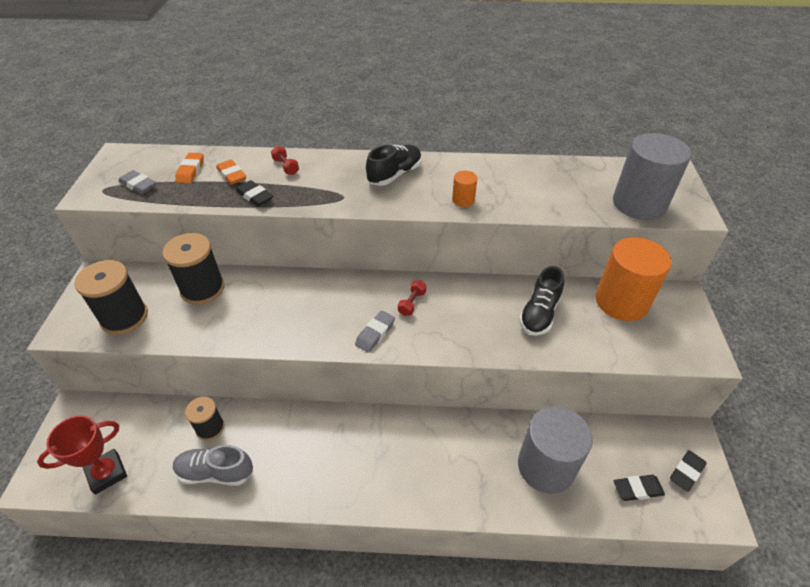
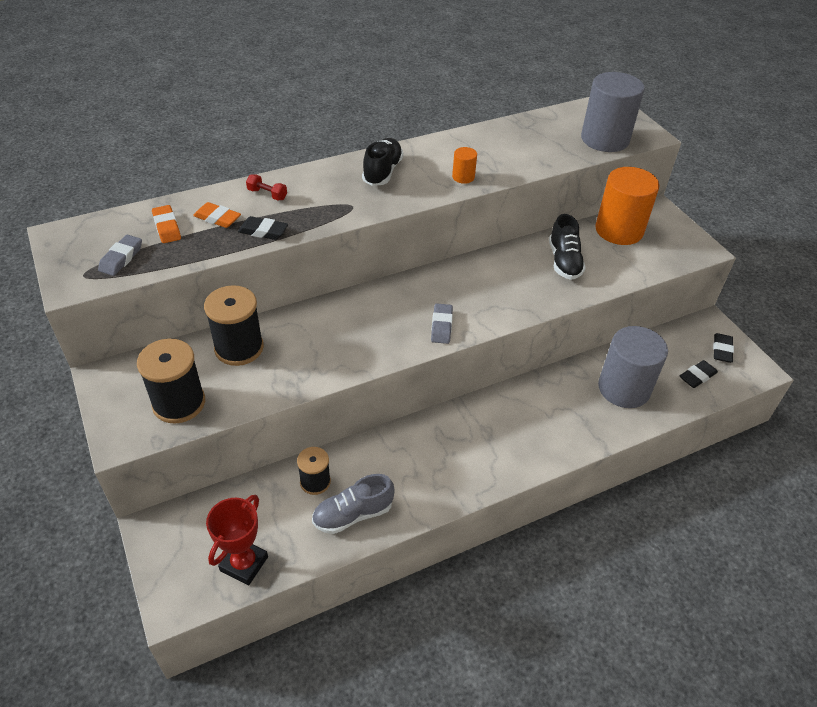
camera: 30 degrees left, 0 degrees up
(138, 185) = (121, 258): grey eraser -> grey eraser turned 75 degrees counterclockwise
(412, 303) = (453, 290): red dumbbell -> none

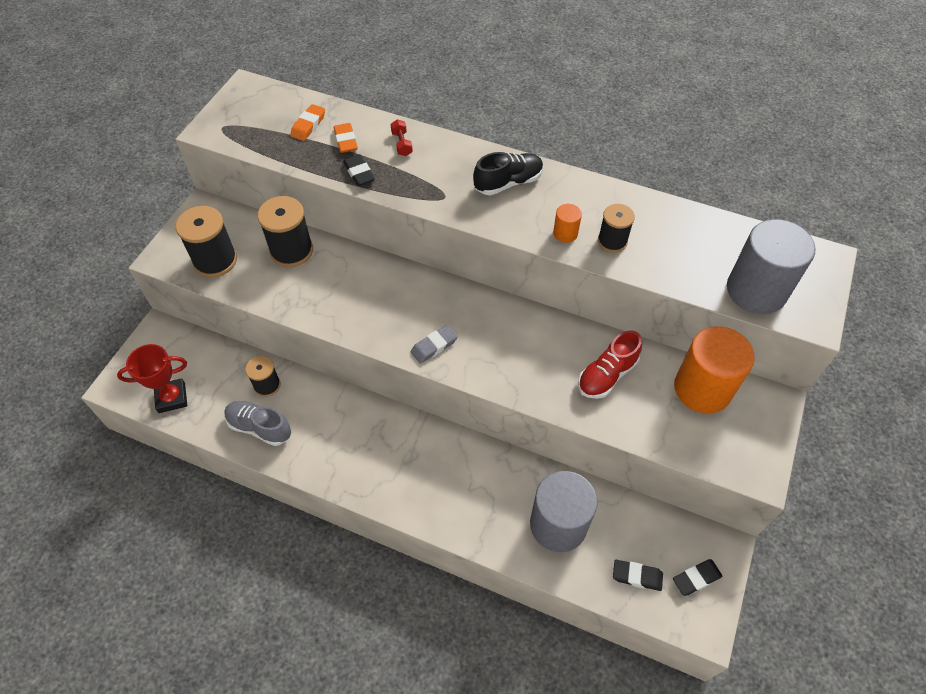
camera: 50 degrees right, 10 degrees up
(121, 258) = (255, 130): grey eraser -> none
(496, 163) = (612, 241): none -> black spool
(564, 261) = (607, 375): black shoe -> red shoe

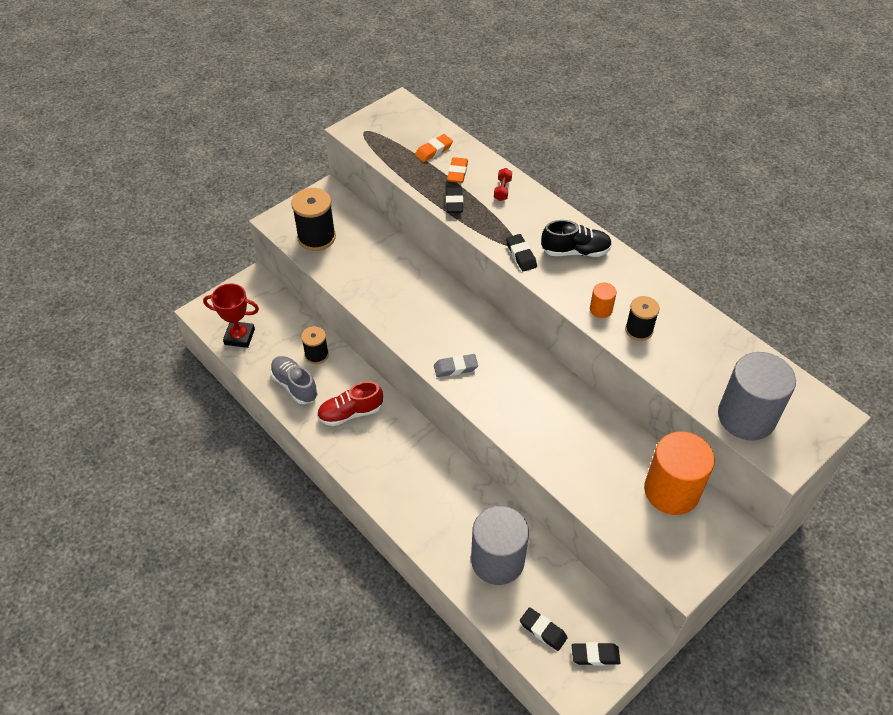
camera: 25 degrees right, 5 degrees down
(291, 251) = (380, 250): black spool -> none
(457, 205) = (521, 255): none -> black eraser
(607, 375) = (591, 446): red shoe -> red shoe (350, 413)

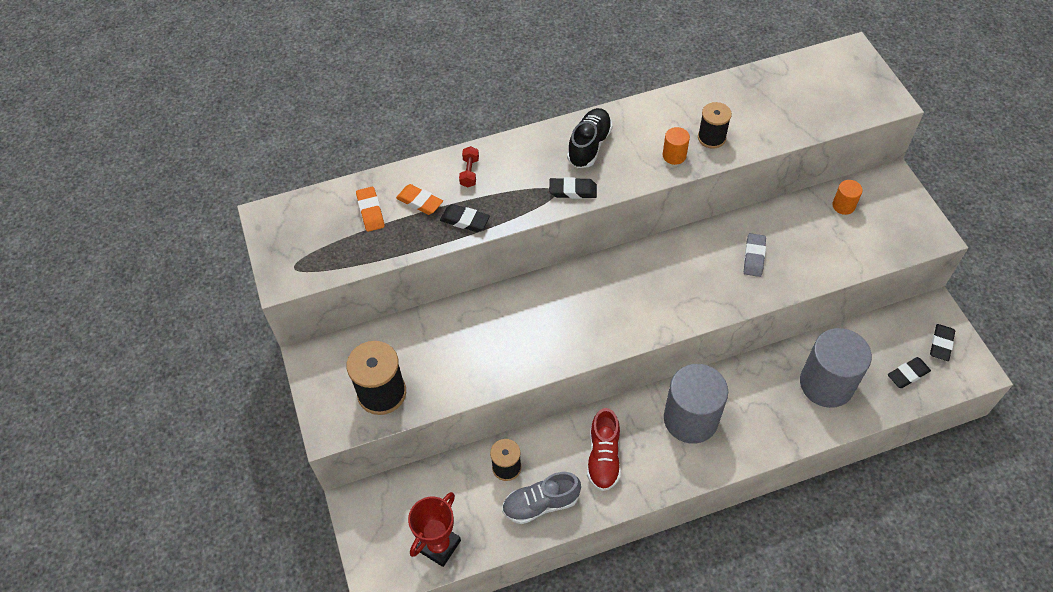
camera: 65 degrees left, 5 degrees up
(455, 368) = (639, 319): grey eraser -> grey eraser (754, 257)
(502, 190) = (469, 172): red dumbbell -> red dumbbell turned 60 degrees clockwise
(671, 491) = (843, 205): orange cylinder -> orange cylinder, size x0.44
(746, 417) = (837, 106): grey cylinder -> grey cylinder (690, 419)

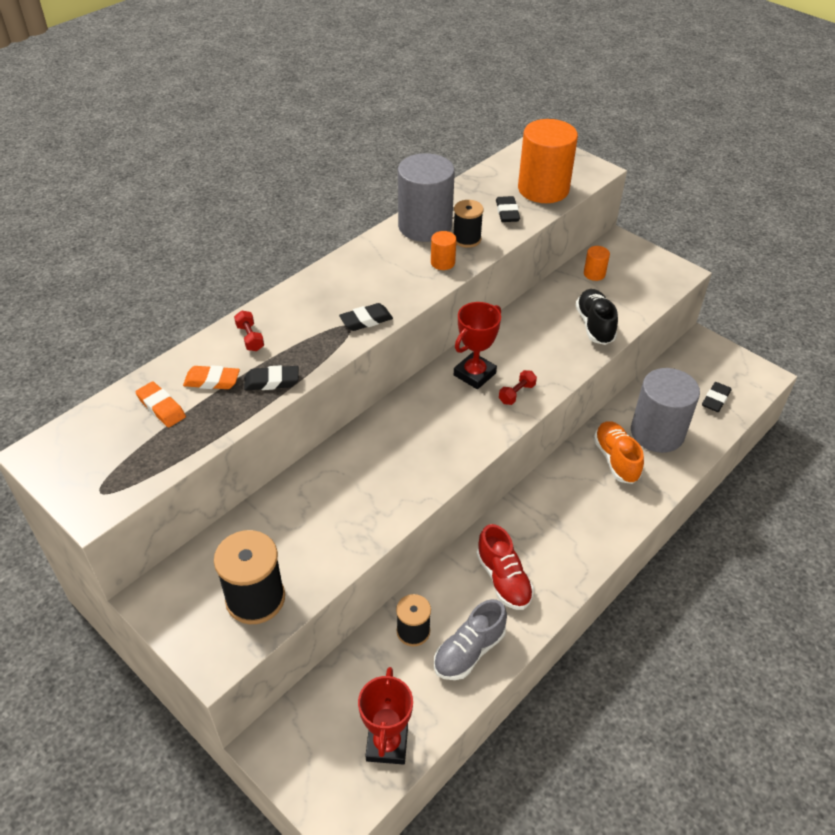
camera: 30 degrees left, 10 degrees down
(589, 146) = (357, 279): black shoe -> black shoe (594, 325)
(664, 267) = (474, 374): none -> red trophy
(690, 419) = (562, 510): grey cylinder -> grey cylinder (425, 226)
(691, 301) = (517, 393): none -> red dumbbell
(754, 257) = (547, 338): grey eraser -> none
(770, 393) = (616, 459): none -> orange shoe
(821, 106) = (543, 189): none -> orange cylinder
(941, 344) = (724, 366): black eraser -> black eraser (507, 212)

